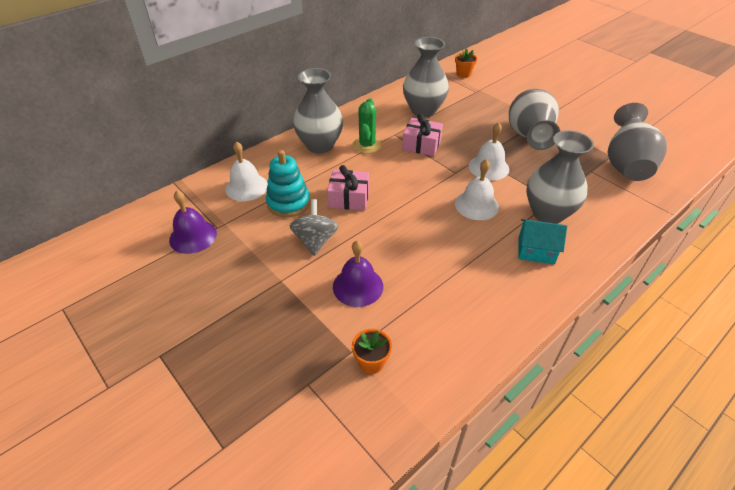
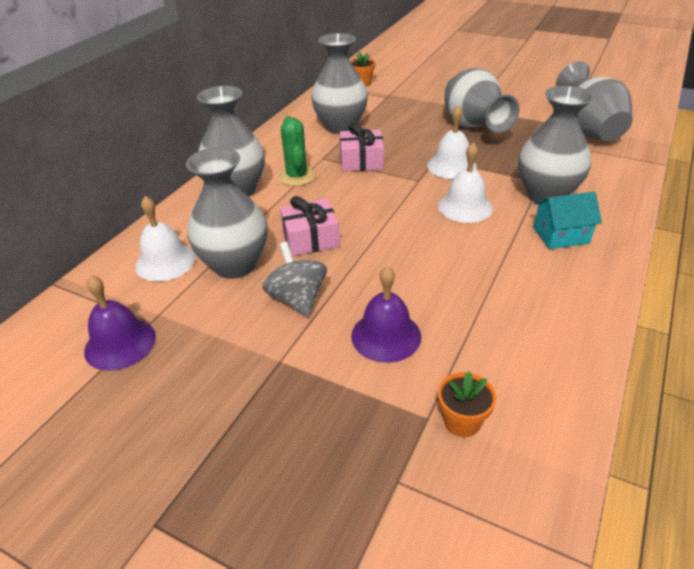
camera: 20 degrees left, 5 degrees down
(288, 203) = (235, 265): turquoise stacking toy -> grey vase

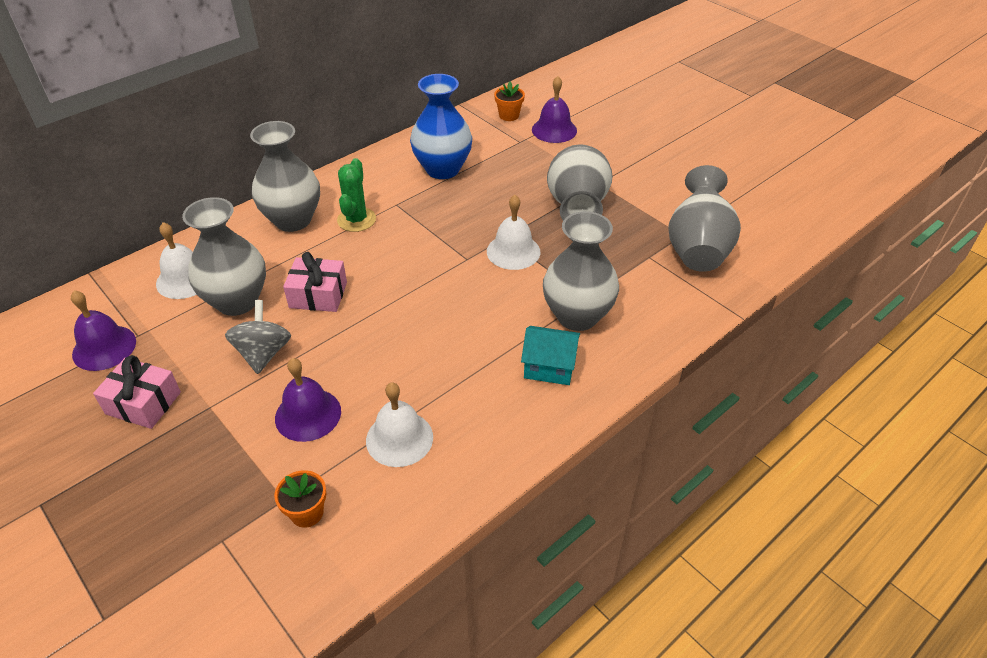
camera: 20 degrees right, 5 degrees up
(340, 126) = (443, 169): grey vase -> blue vase
(361, 161) = (430, 219): pink gift -> pink gift (143, 403)
(406, 84) = (554, 130): none -> purple bell
(465, 207) = (485, 304): white bell -> white bell (399, 438)

